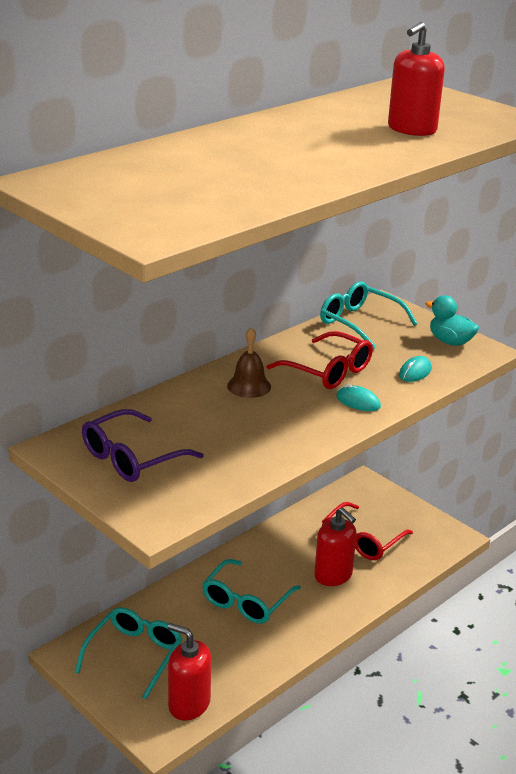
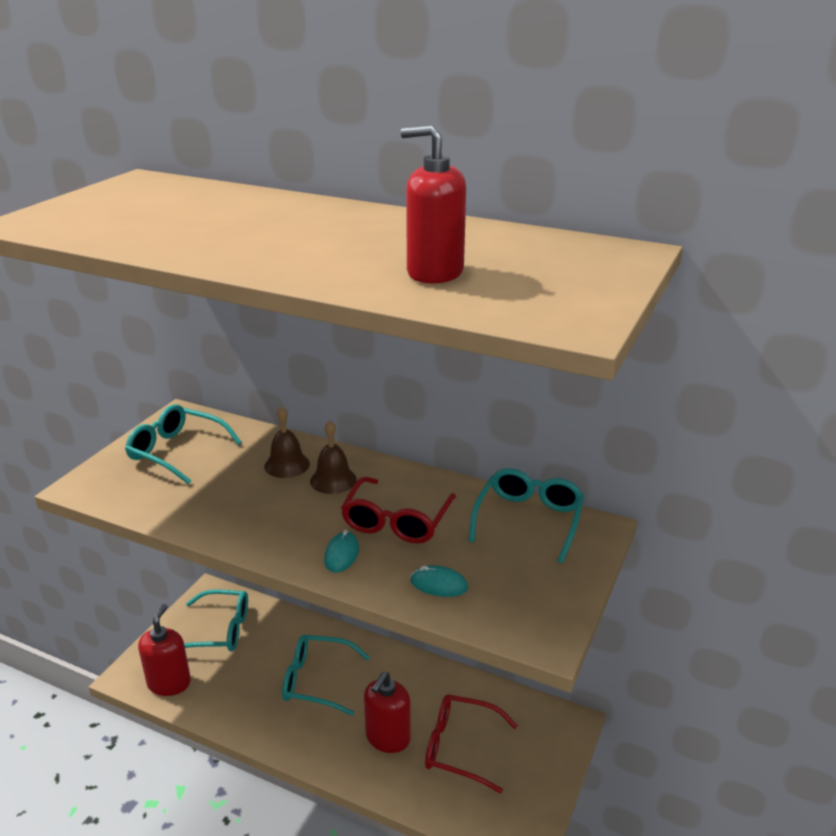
camera: 70 degrees right, 0 degrees up
(132, 458) = (177, 451): purple glasses -> turquoise glasses
(206, 403) = (287, 465): none -> brown bell
(450, 341) = (542, 601): turquoise duck -> none

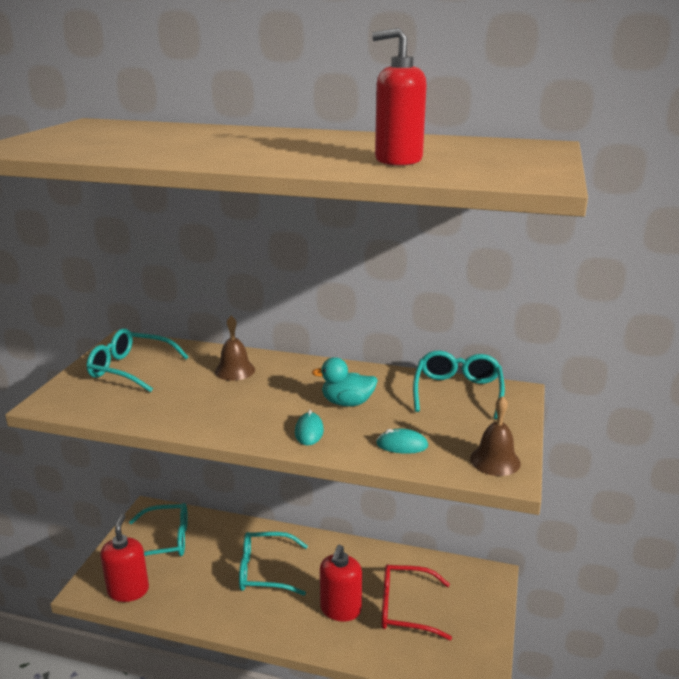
camera: 10 degrees left, 5 degrees down
(333, 480) = (280, 378): brown bell -> brown bell (495, 461)
(396, 521) = (347, 403): red glasses -> turquoise duck

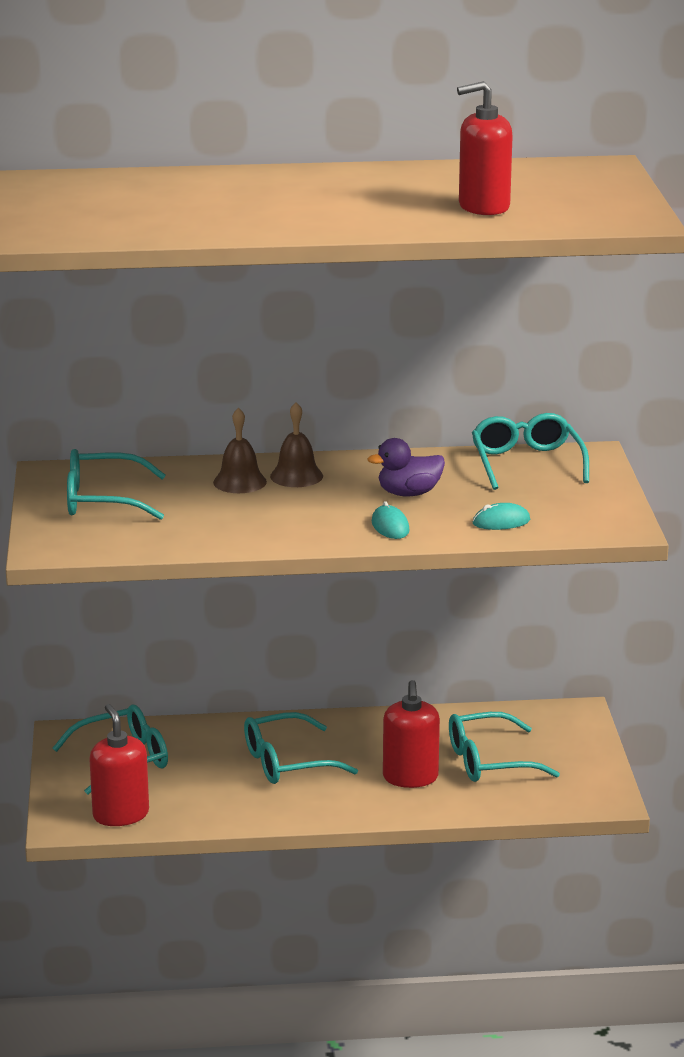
camera: 20 degrees left, 0 degrees up
(347, 403) = (409, 493): turquoise duck -> purple duck
(405, 608) = (489, 761): red glasses -> turquoise glasses
(495, 461) = (606, 519): brown bell -> brown bell (296, 476)

